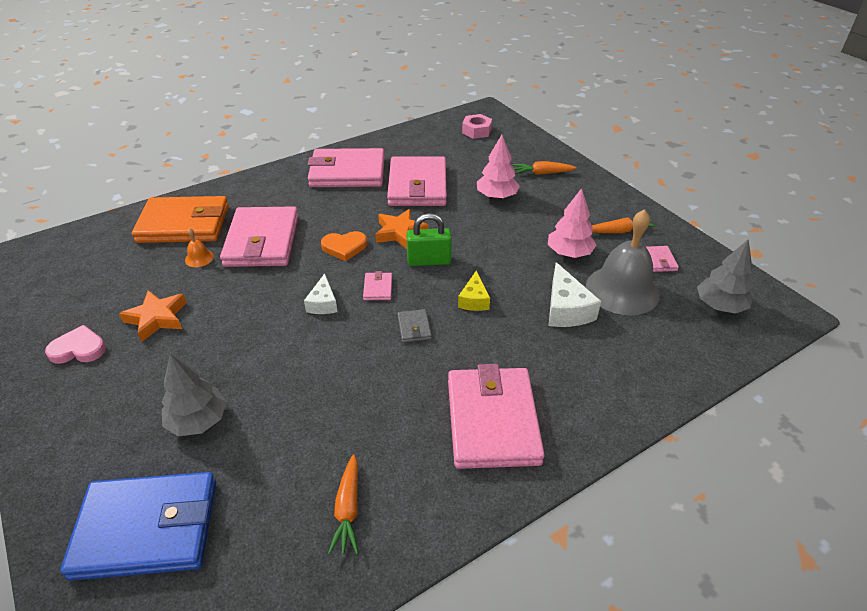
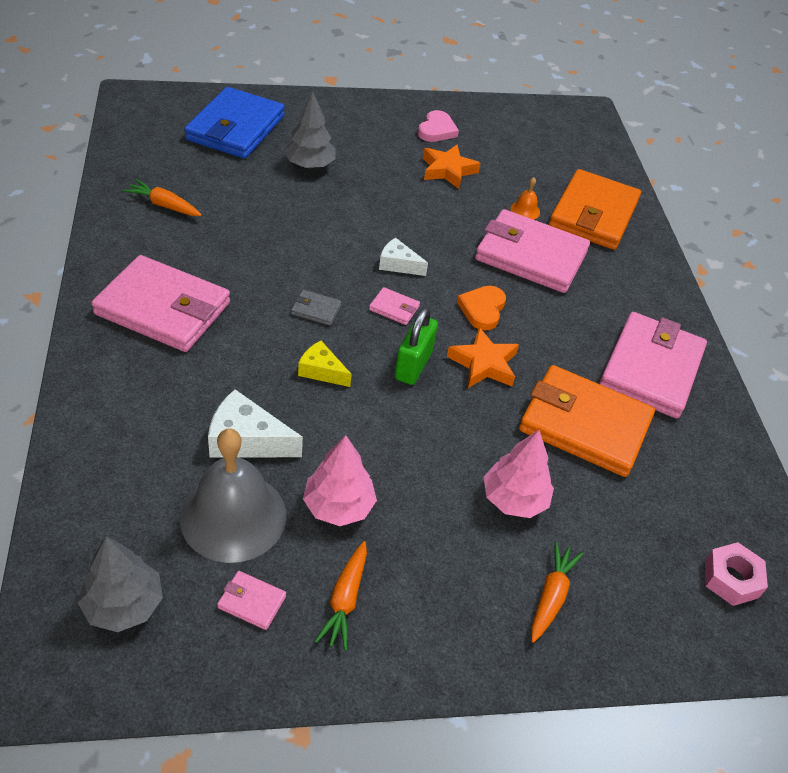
camera: 110 degrees right, 5 degrees up
(417, 186) = (584, 425): pink wallet -> orange wallet

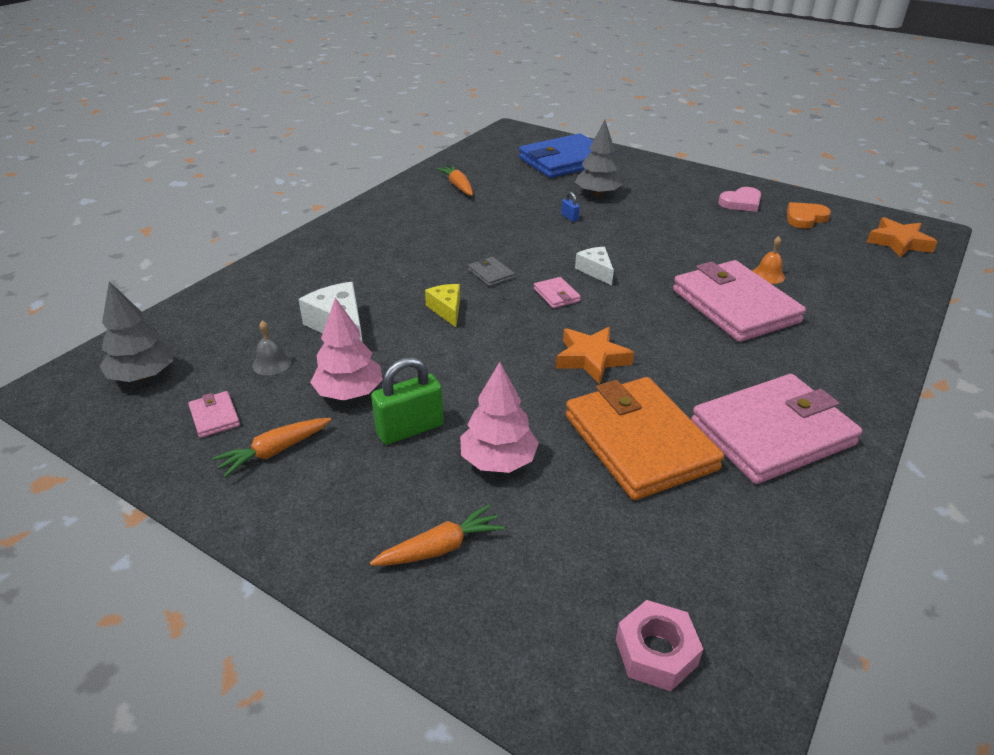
camera: 45 degrees right, 10 degrees down
(163, 308) = (384, 236): pink wallet -> none
(233, 516) = (272, 363): grey bell -> grey bell, size x0.41
(314, 206) = (569, 217): none -> blue padlock
(413, 365) = (526, 335): green padlock -> green padlock (409, 429)
(448, 170) = (719, 229): orange star -> orange star (898, 242)
(482, 309) = (637, 324): orange heart -> orange heart (805, 218)
(593, 214) = (845, 300): orange wallet -> none

